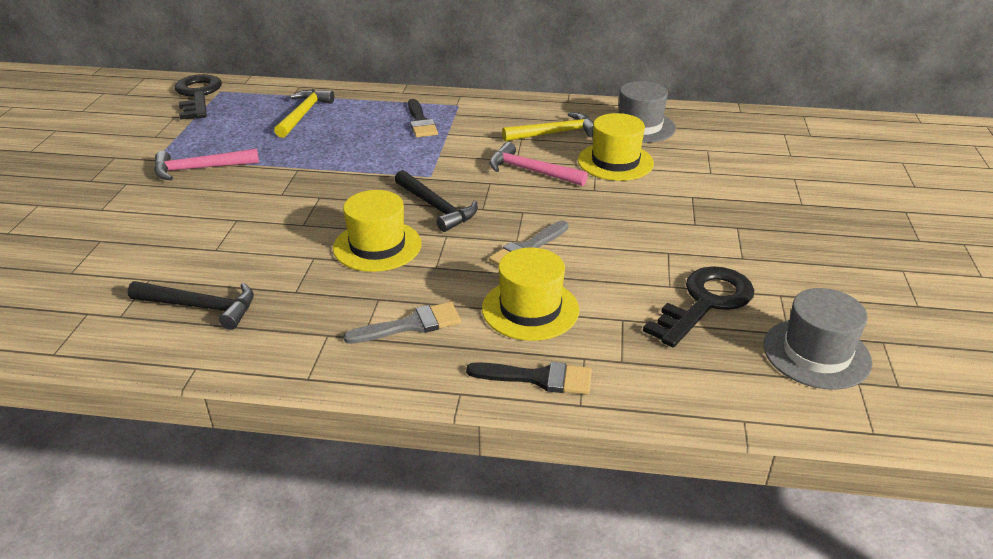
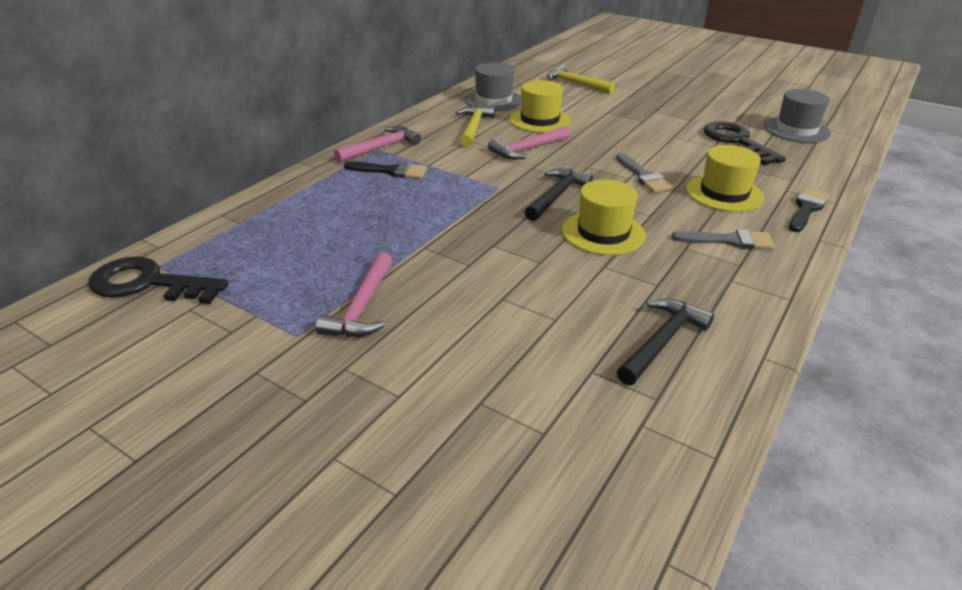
camera: 65 degrees left, 0 degrees up
(303, 114) = (299, 224): yellow hammer -> yellow hammer (575, 84)
(411, 325) = (729, 241): grey brush -> grey brush turned 90 degrees clockwise
(436, 207) = (556, 196): black hammer -> black hammer turned 45 degrees counterclockwise
(463, 105) = (381, 147): none -> pink hammer

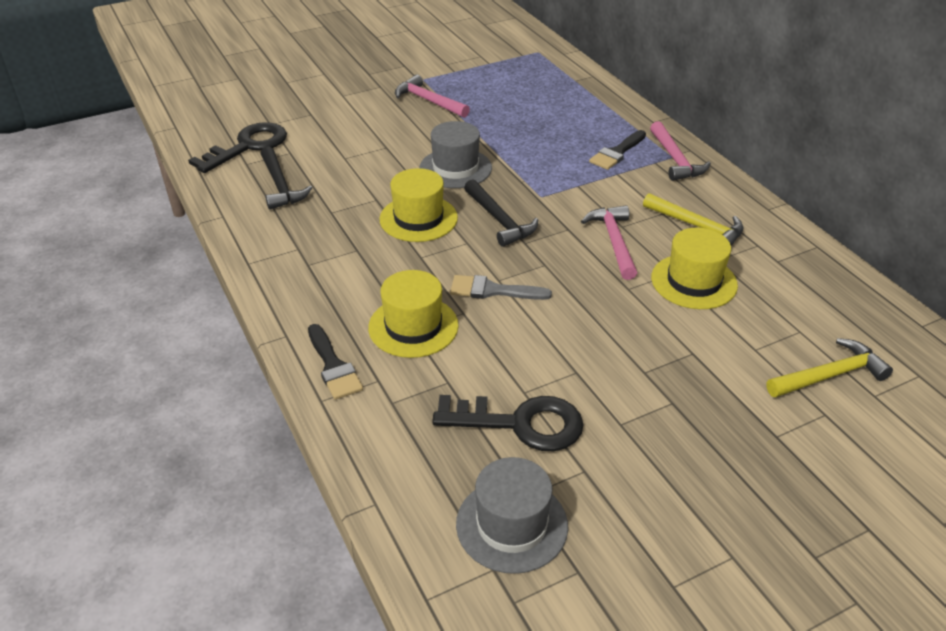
camera: 120 degrees right, 5 degrees up
(148, 283) = (520, 48): black key -> black key (248, 146)
(493, 100) = (784, 270): grey hat -> grey hat (455, 168)
(729, 241) = (340, 278): grey brush -> none

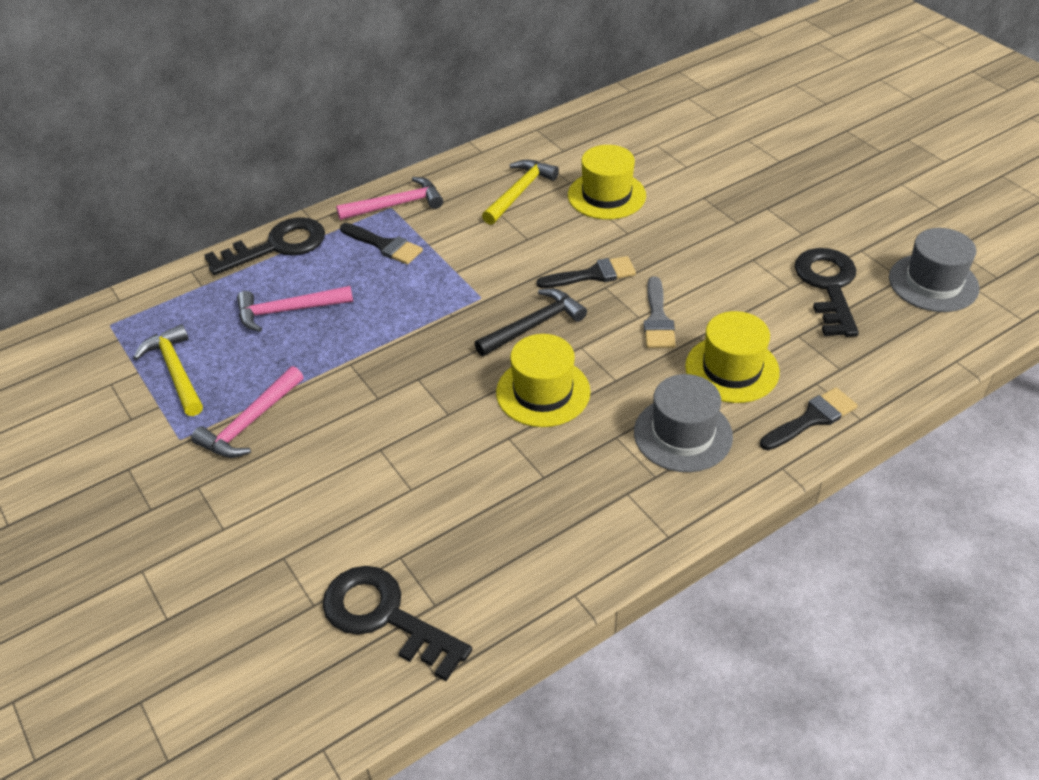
camera: 95 degrees left, 5 degrees up
(280, 186) = (490, 545): black hammer -> none
(455, 168) = (428, 373): grey hat -> grey hat (683, 434)
(563, 259) = (593, 275): none -> black brush
(613, 241) = (556, 243): pink hammer -> pink hammer (288, 311)
(619, 107) = (277, 246): none -> black key
(829, 375) = (704, 134): yellow hammer -> yellow hammer (175, 371)

